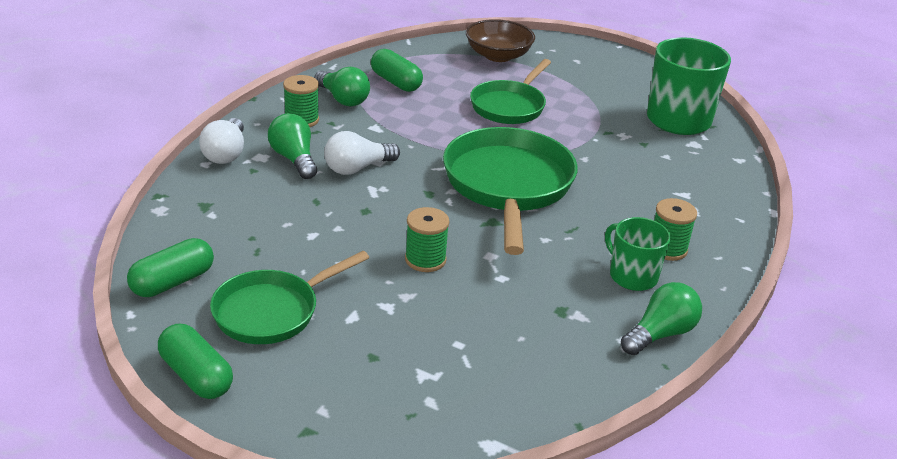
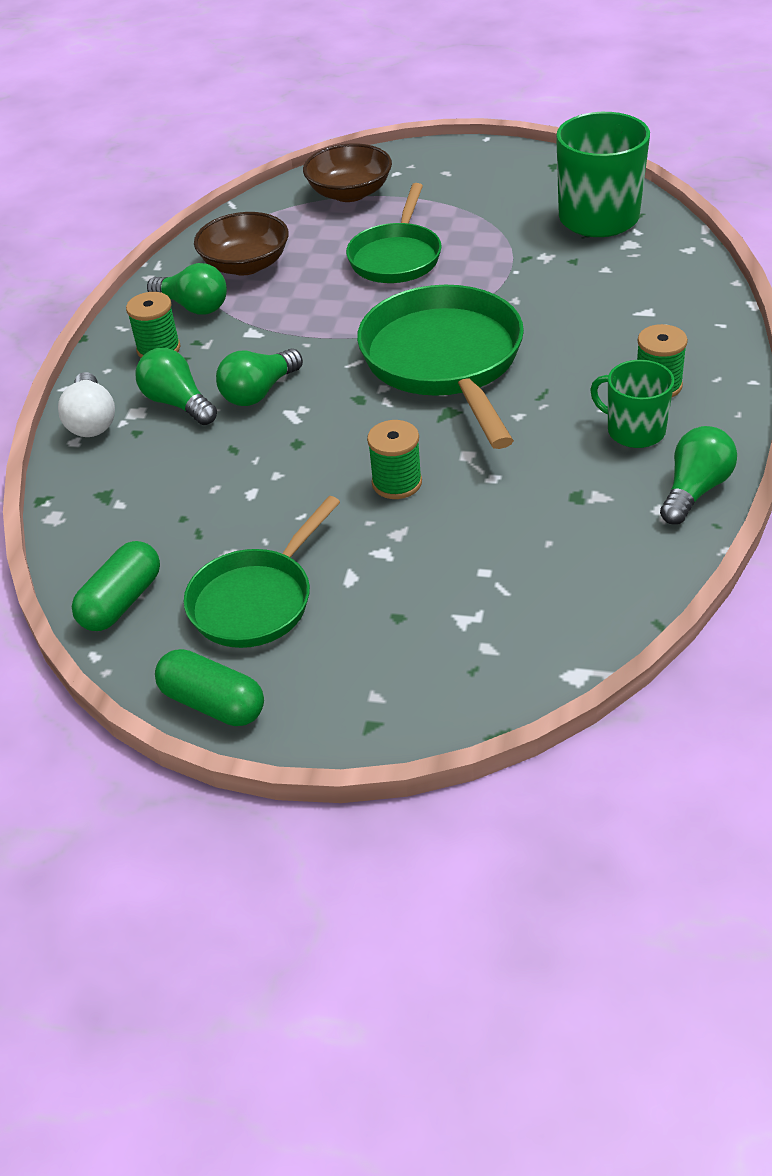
camera: 10 degrees left, 10 degrees up
(357, 168) = (259, 392): white light bulb -> green light bulb
(396, 82) = (245, 265): green capsule -> brown bowl

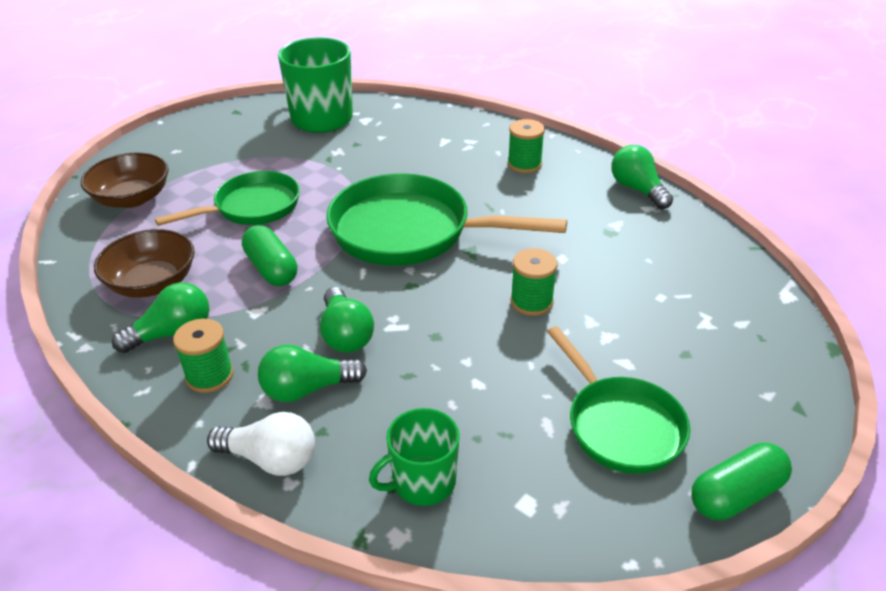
camera: 65 degrees left, 5 degrees down
(121, 601) = (565, 519): green capsule -> green capsule (271, 269)
(396, 257) = (252, 207): green pan -> green pan turned 75 degrees counterclockwise
(634, 431) = (562, 188): green mug -> green mug (422, 482)

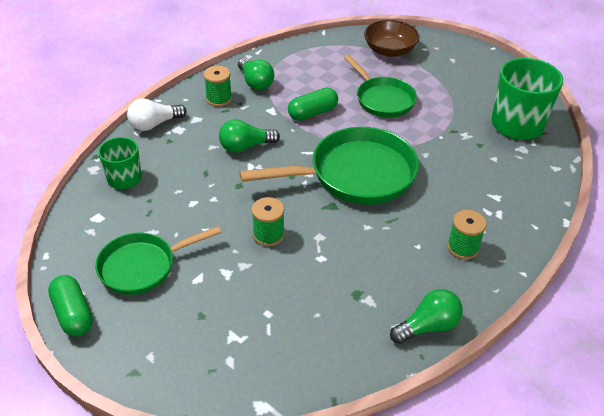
camera: 90 degrees right, 5 degrees up
(152, 283) = (301, 70): brown bowl -> none
(270, 459) = (154, 124): white light bulb -> white light bulb turned 45 degrees clockwise
(307, 389) = (202, 134): green light bulb -> none
(410, 232) = (355, 175): green pan -> green pan turned 60 degrees clockwise

